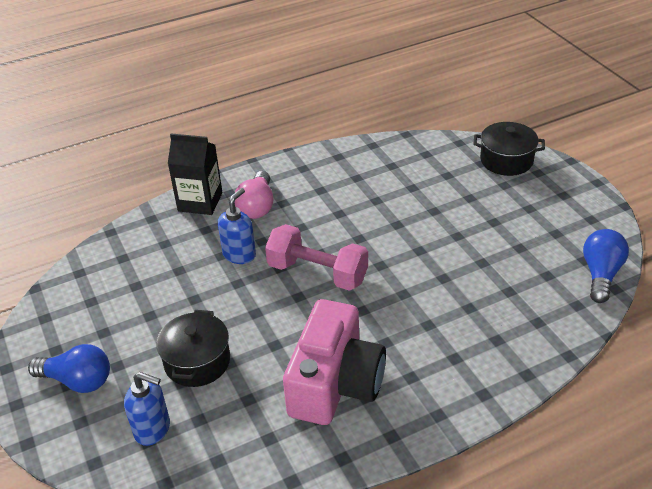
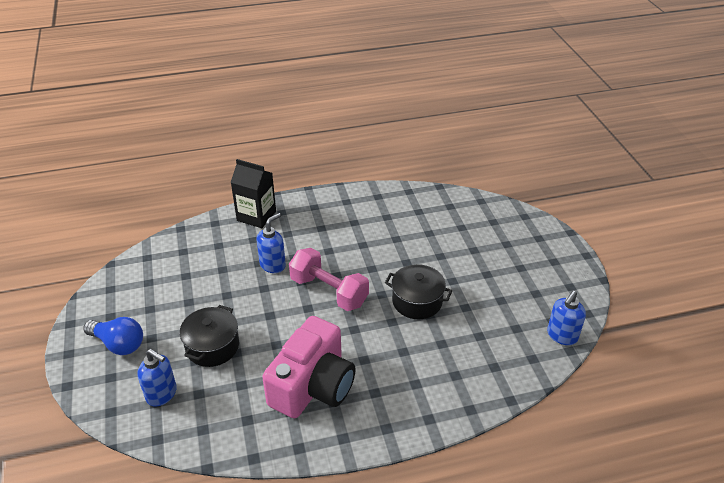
camera: 10 degrees right, 0 degrees up
(257, 206) = (299, 227): pink light bulb -> none
(506, 160) = (515, 223): black pot -> black pot (417, 301)
(601, 274) = (562, 336): blue light bulb -> blue soap dispenser

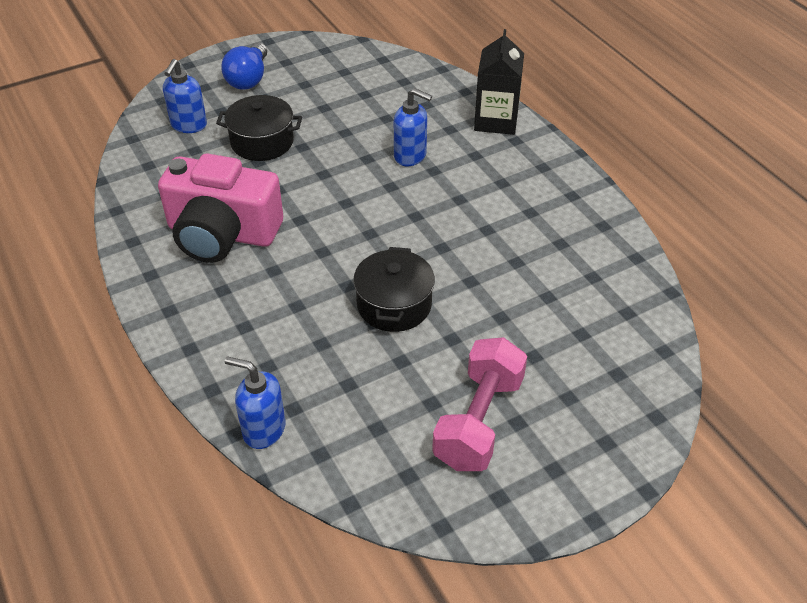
camera: 75 degrees right, 5 degrees up
(329, 291) = (381, 215): pink dumbbell -> pink dumbbell (478, 421)
(562, 336) = (378, 490): blue soap dispenser -> blue soap dispenser (263, 430)

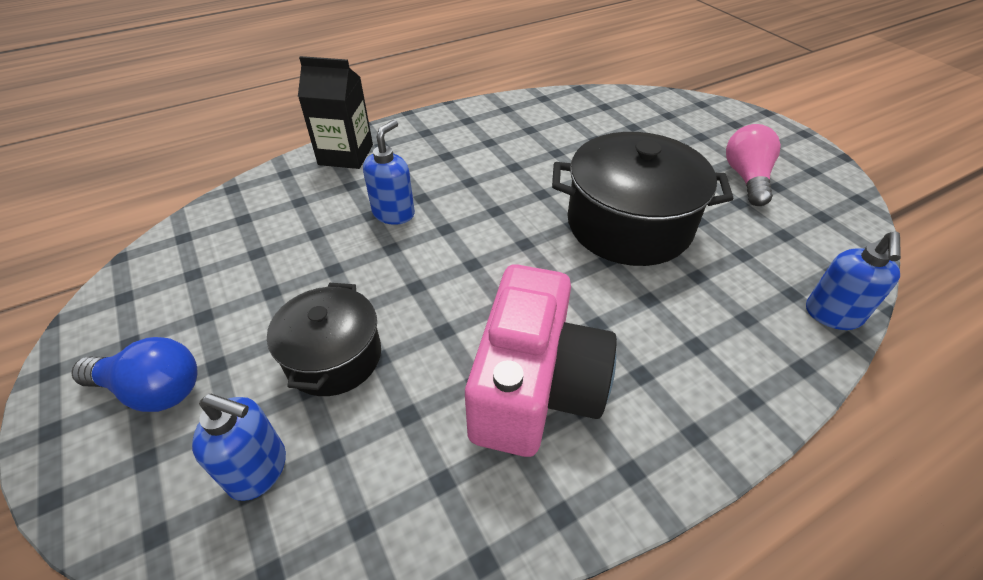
camera: 90 degrees left, 0 degrees up
(394, 305) = (629, 224): black pot -> black pot, size x1.64
(478, 421) = (746, 178): pink dumbbell -> pink light bulb

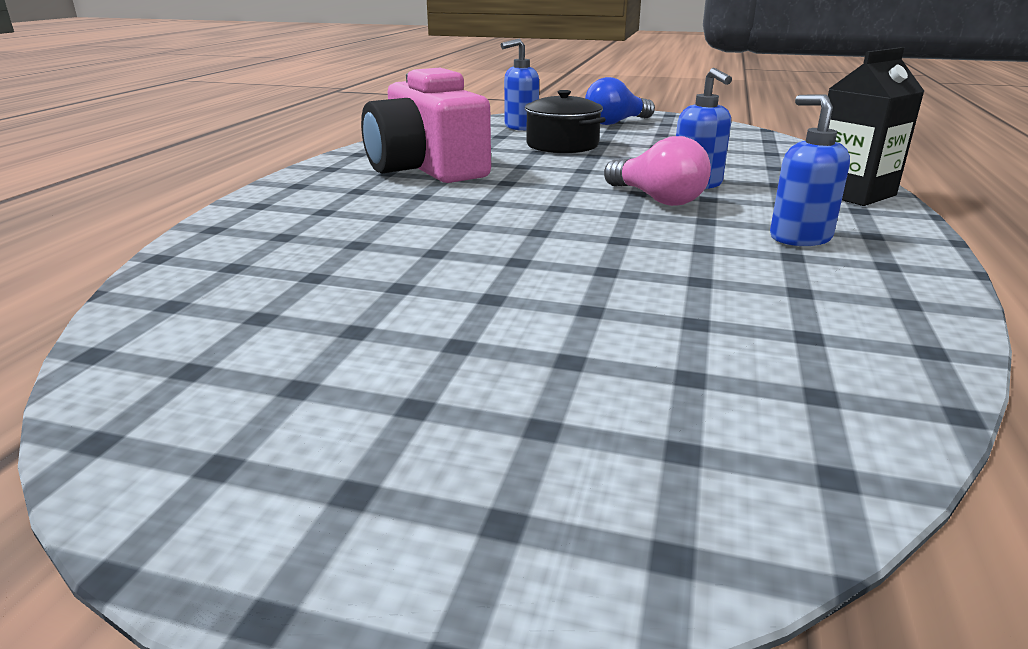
camera: 135 degrees right, 20 degrees down
(629, 224) = (481, 251): black pot -> none
(746, 178) = (369, 374): pink light bulb -> pink light bulb (657, 199)
(832, 315) = (179, 265): blue soap dispenser -> blue soap dispenser (799, 238)

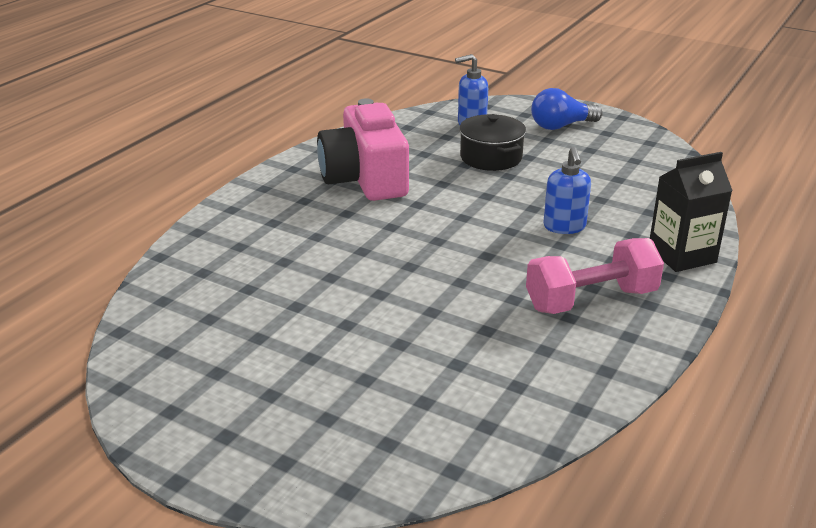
camera: 15 degrees right, 5 degrees up
(657, 199) = (519, 241): pink light bulb -> none
(799, 238) = (591, 300): blue soap dispenser -> pink dumbbell

